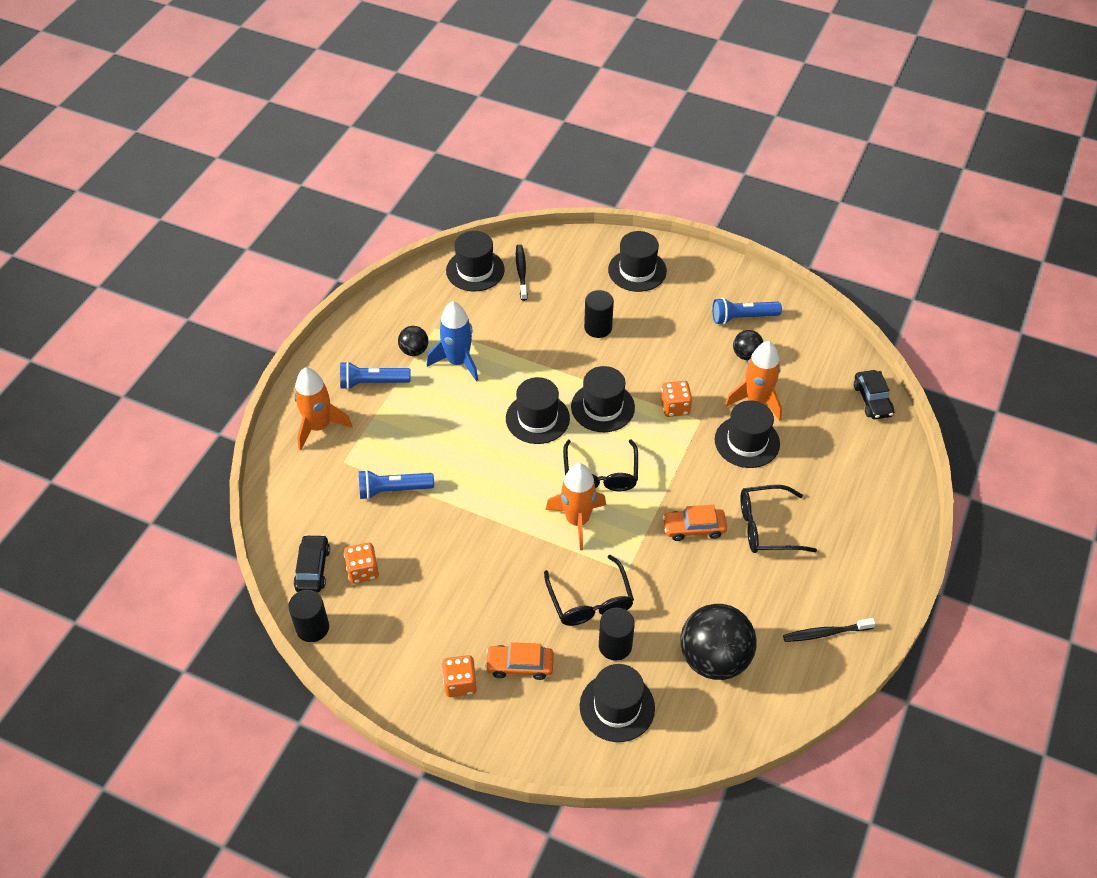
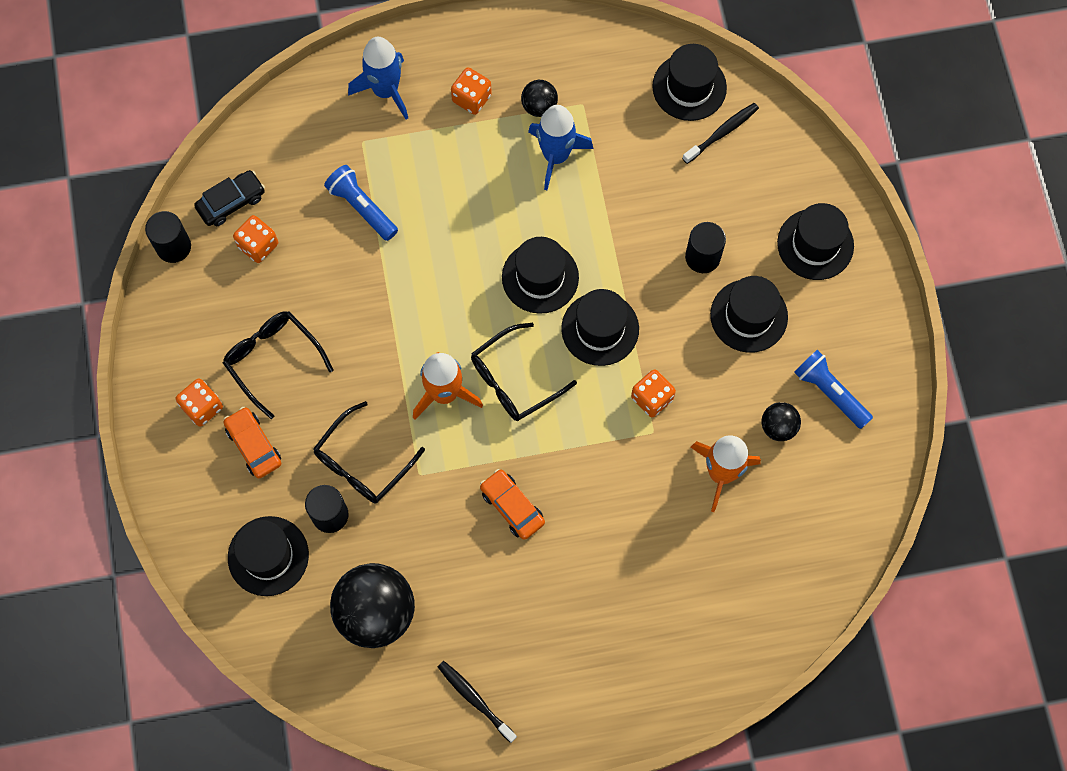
camera: 55 degrees right, 20 degrees up
(319, 426) = (386, 90): orange rocket -> blue rocket
(372, 383) = (471, 98): blue flashlight -> orange dice
(747, 442) = (658, 495): black hat -> black hat (749, 316)
(766, 527) = (563, 575): black glasses -> black glasses (273, 360)
(872, 400) = (811, 591): black car -> none

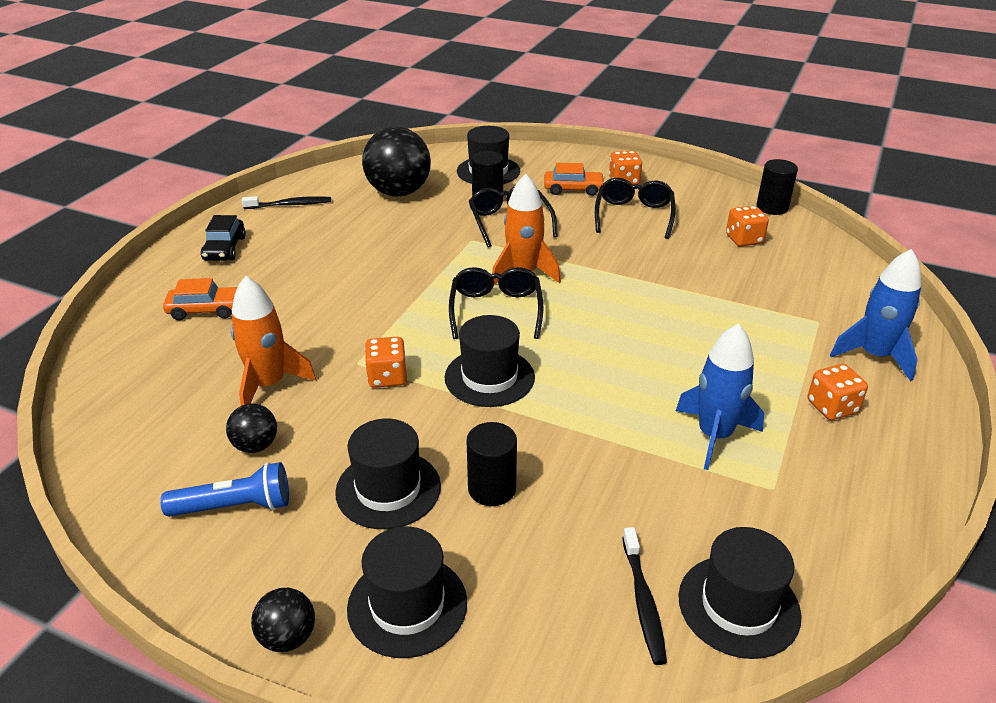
camera: 125 degrees right, 35 degrees down
(231, 202) = (797, 241): black car -> black car (225, 248)
(273, 360) = (634, 215): black glasses -> black glasses turned 75 degrees counterclockwise
(362, 207) = (743, 297): blue flashlight -> none
(512, 507) = (394, 267): orange car -> orange car (205, 310)
(539, 106) = (791, 452): black ball -> black ball (288, 637)
(540, 277) = (580, 364): black hat -> none

